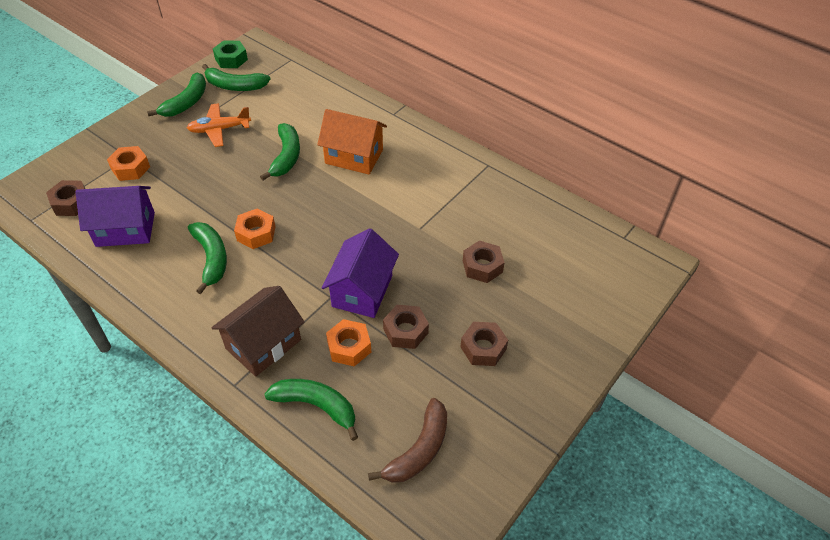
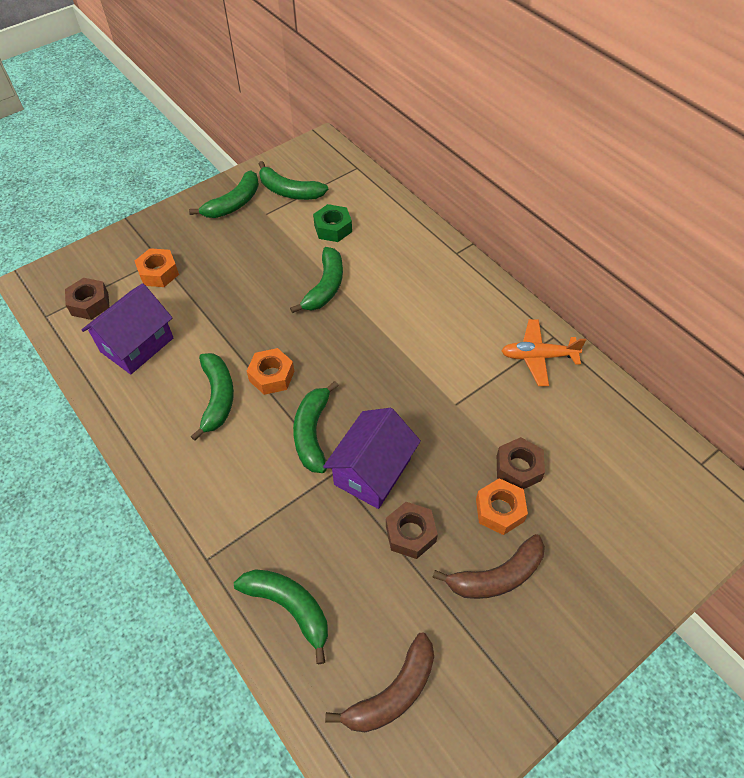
camera: 15 degrees right, 5 degrees up
(125, 229) = (137, 345): purple house -> purple house turned 60 degrees counterclockwise
(219, 129) = (261, 241): orange plane -> orange plane (538, 357)
(231, 59) = (292, 158): green nut -> green nut (333, 228)
(263, 344) = (249, 516): brown house -> none
(303, 271) = (312, 433): none -> green banana
(349, 347) = (342, 540): orange nut -> orange nut (499, 510)
(354, 156) = (400, 299): orange house -> none
(483, 348) = (496, 576): brown nut -> brown banana

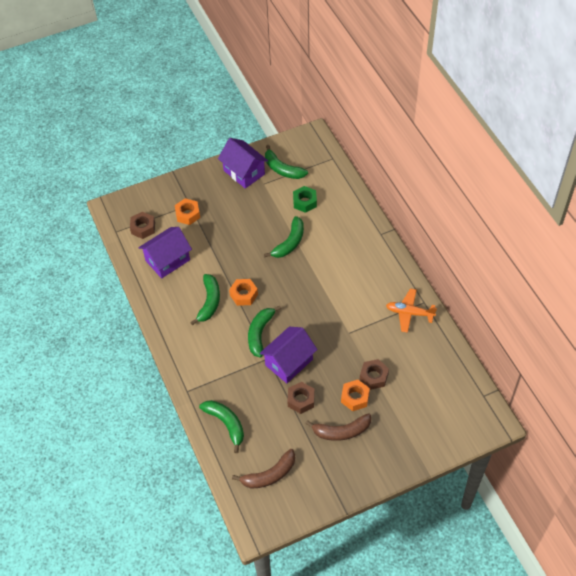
camera: 15 degrees right, 0 degrees up
(233, 203) = (244, 172): green banana -> purple house

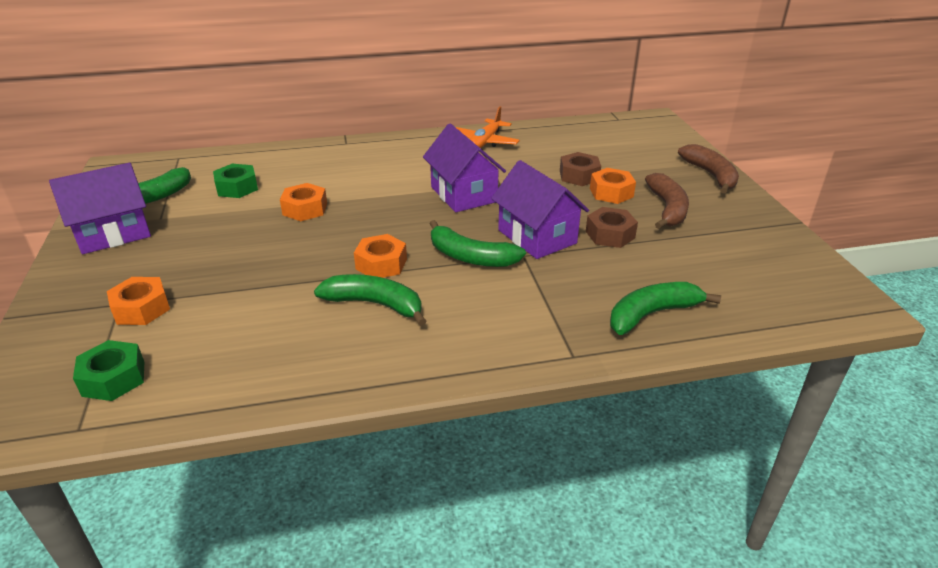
camera: 80 degrees left, 20 degrees down
(143, 228) = (113, 378): brown nut -> green nut
(167, 260) = (235, 349): purple house -> purple house (463, 194)
(269, 475) = (751, 279): brown banana -> brown banana (710, 175)
(289, 243) = (305, 209): green banana -> orange nut

